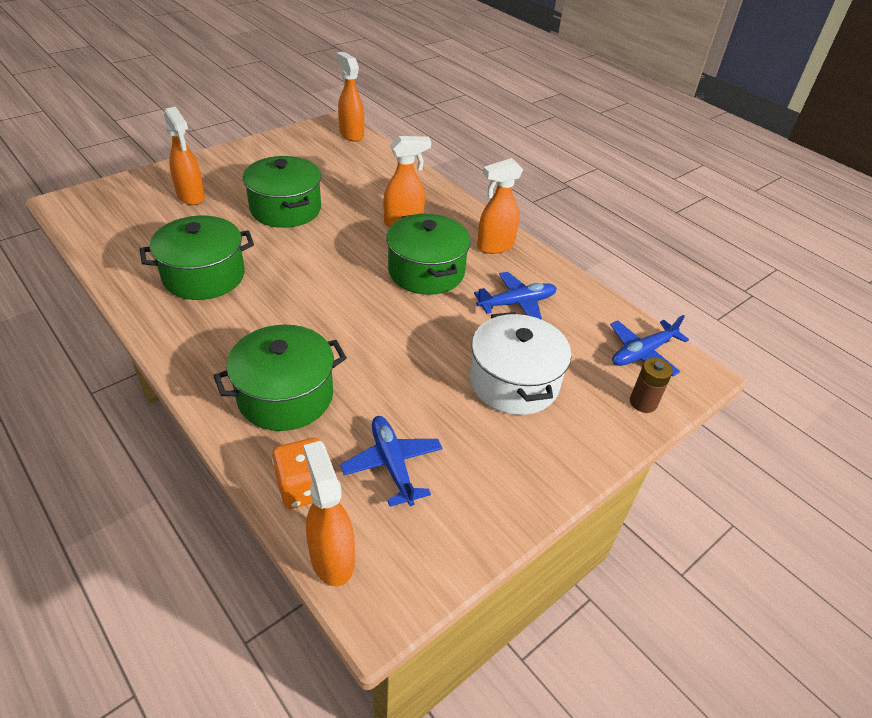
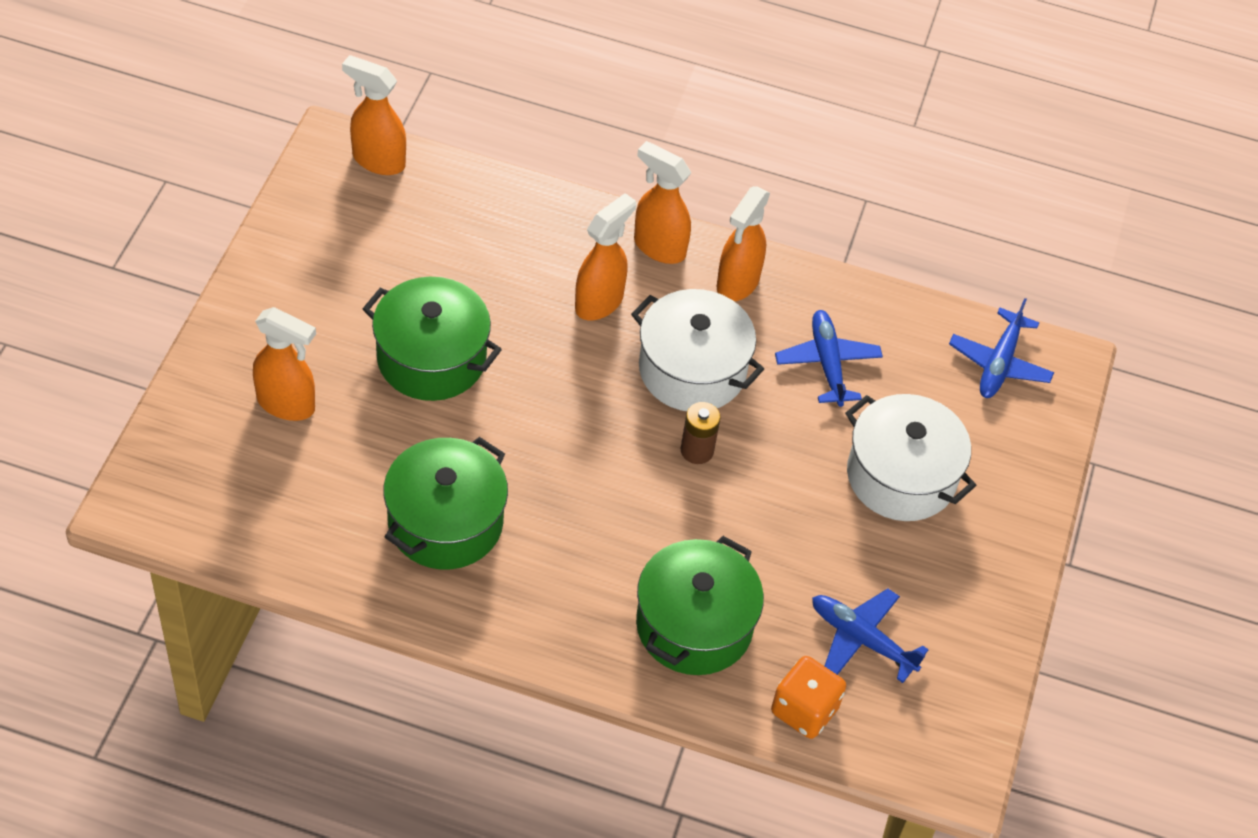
camera: 35 degrees left, 10 degrees up
(332, 558) = (886, 758): orange spray bottle -> orange spray bottle (658, 247)
(426, 271) = (692, 370): green pot -> white pot
(517, 303) = (827, 363): blue plane -> blue plane turned 45 degrees counterclockwise
(643, 402) = (1037, 430): brown battery -> brown battery (697, 450)

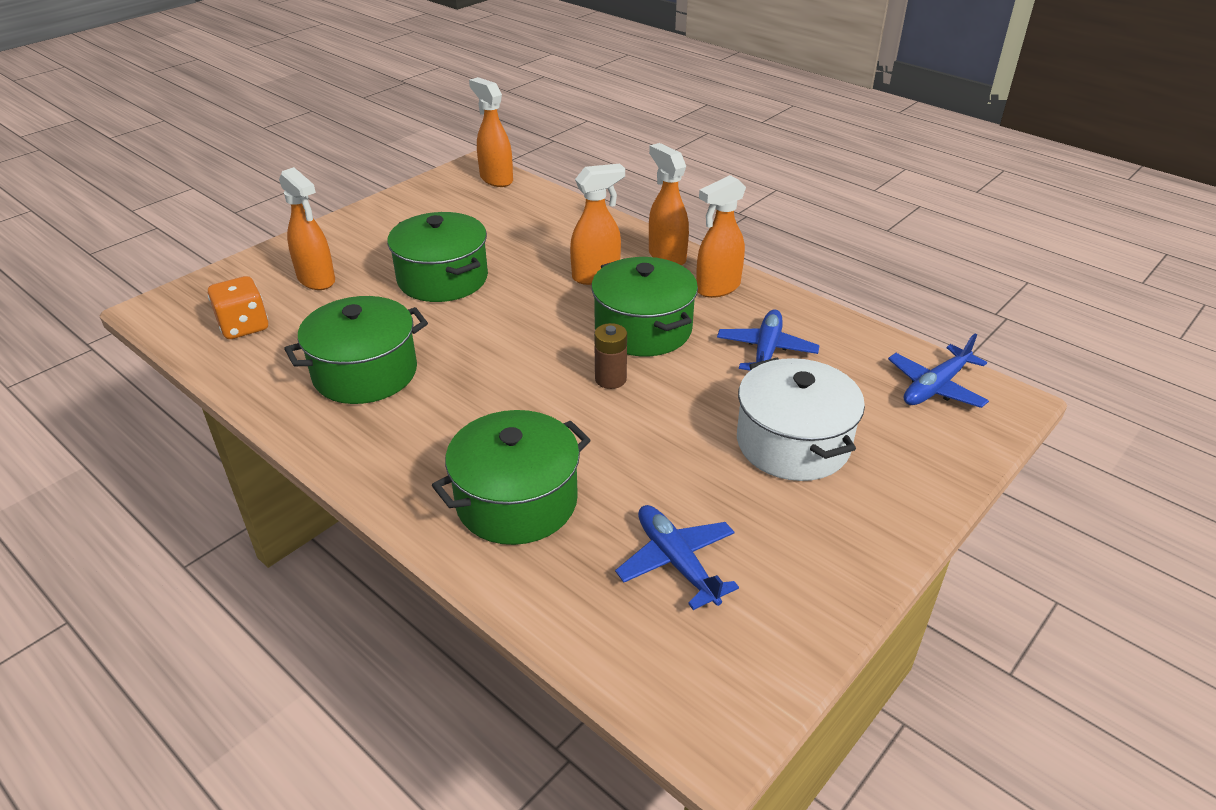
camera: 30 degrees right, 15 degrees down
(692, 370) = (643, 329): white pot -> green pot
(804, 710) = (576, 606): orange dice -> orange dice (244, 326)

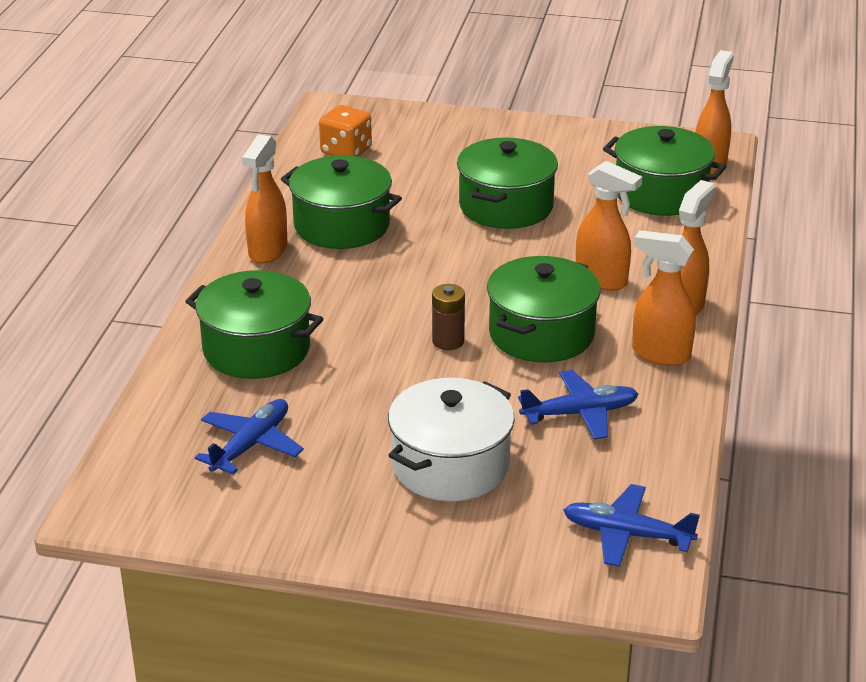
camera: 60 degrees right, 5 degrees down
(317, 280) = (438, 152): orange spray bottle -> orange spray bottle (267, 251)
(509, 210) = (661, 194): none -> green pot

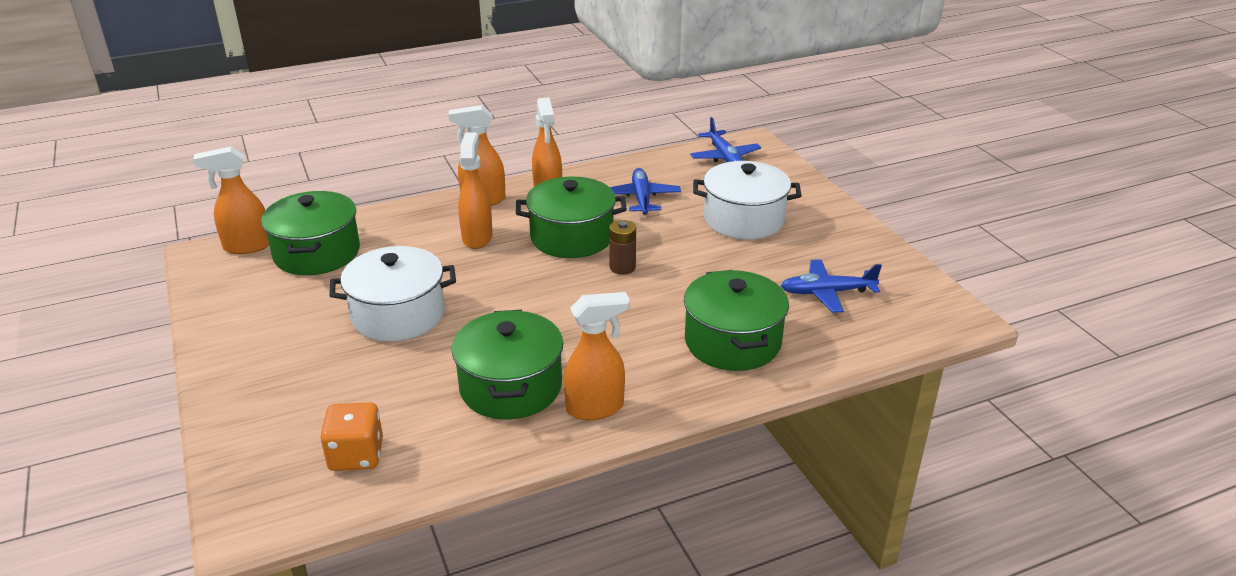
camera: 125 degrees left, 0 degrees up
(506, 206) = (398, 315): green pot -> white pot
(580, 413) = (641, 198): blue plane -> blue plane turned 45 degrees clockwise

